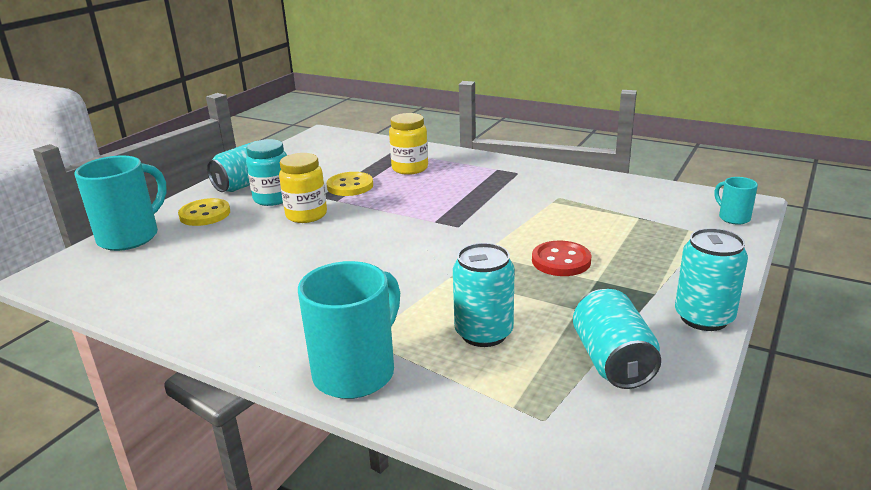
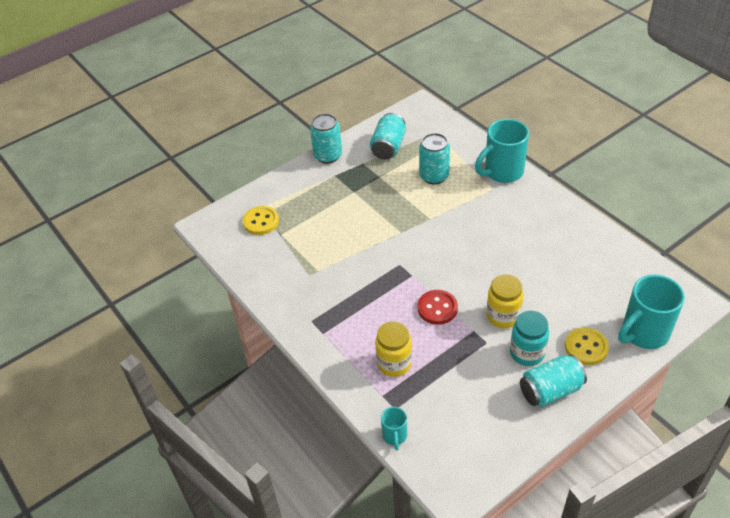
camera: 155 degrees left, 20 degrees up
(350, 186) = (457, 350): yellow button -> yellow button (261, 221)
(561, 261) = (360, 211): red button -> red button (437, 308)
(733, 218) = (228, 215): turquoise mug -> turquoise mug (394, 436)

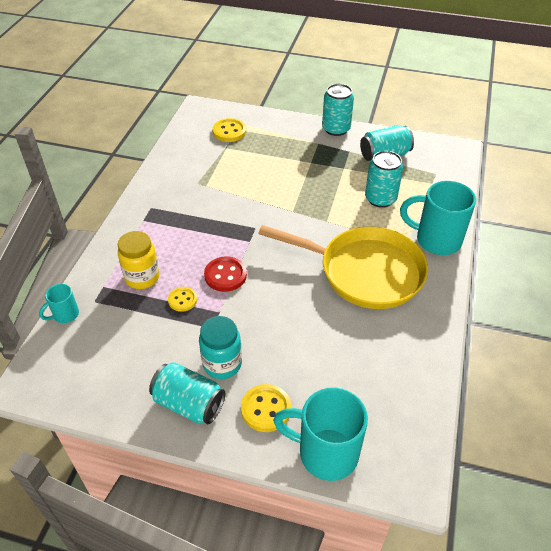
camera: 50 degrees right, 0 degrees up
(442, 348) = (182, 300): none -> yellow button
(501, 226) = (364, 272): none -> yellow pan
(503, 316) = (253, 325): yellow jar -> none

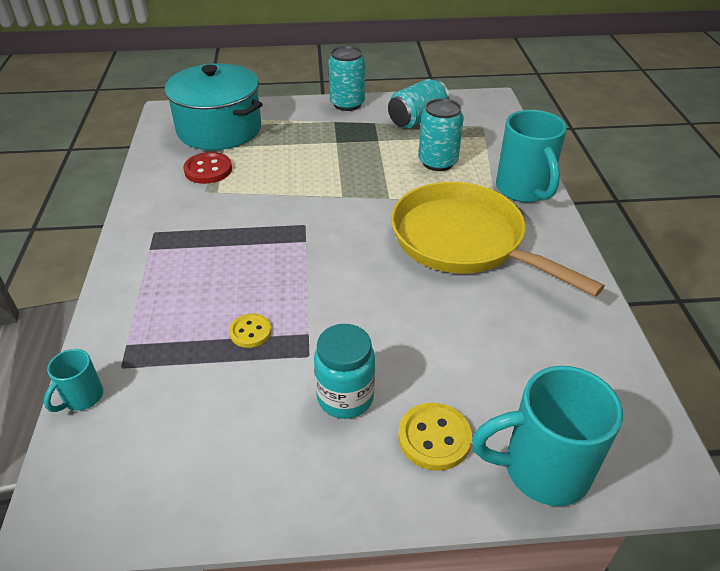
camera: 20 degrees left, 5 degrees down
(142, 277) = (180, 318): yellow jar -> none
(189, 404) = (325, 464): turquoise can -> none
(225, 275) = (294, 287): red button -> red button (208, 170)
(229, 131) = (219, 129): yellow button -> turquoise pot
(364, 272) = (464, 241): yellow pan -> yellow pan turned 135 degrees counterclockwise
(436, 240) = (524, 190): turquoise mug -> turquoise mug turned 105 degrees counterclockwise

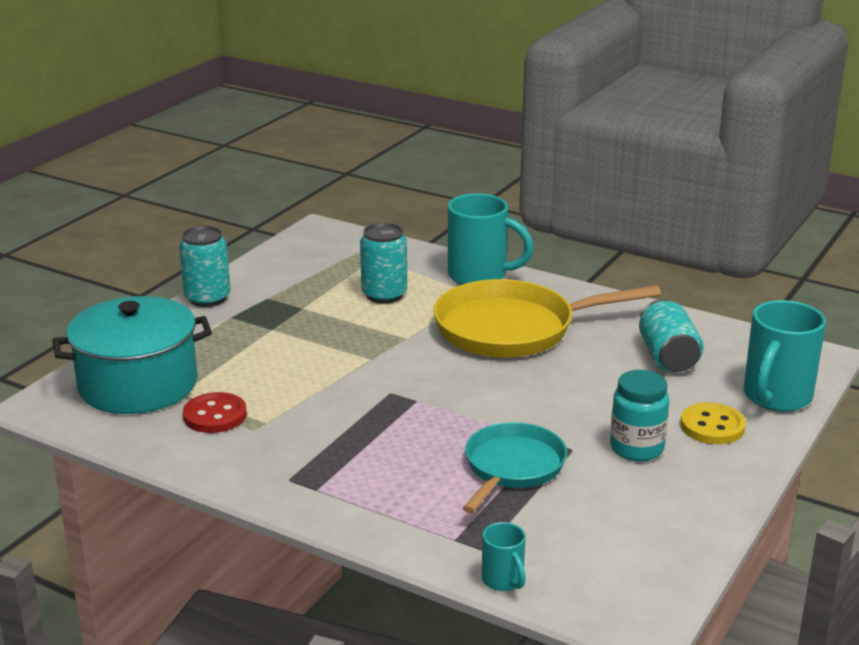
camera: 55 degrees left, 15 degrees down
(250, 332) = (512, 468): yellow button -> turquoise pan
(417, 119) = (297, 276): turquoise can -> turquoise can (668, 357)

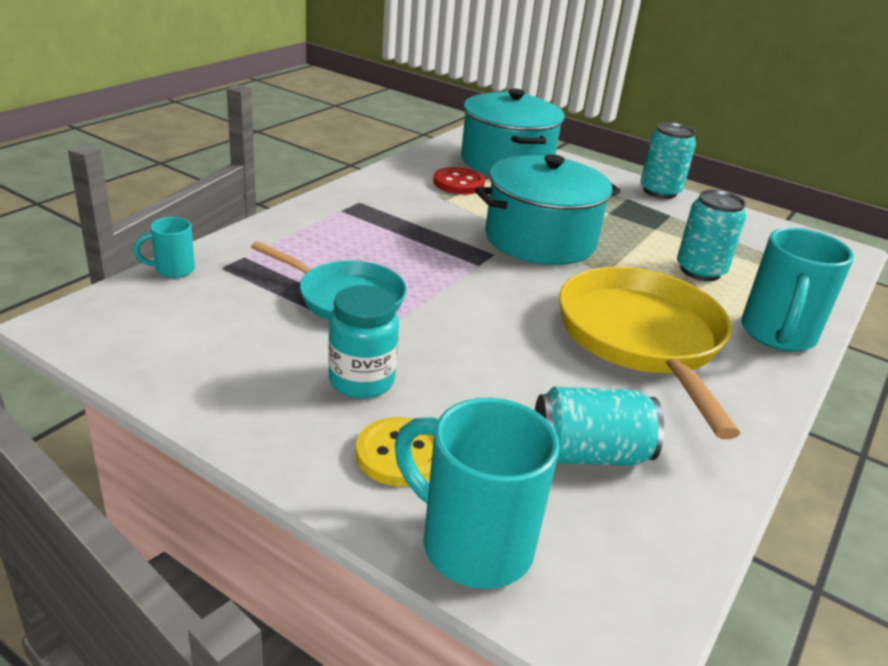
camera: 90 degrees right, 5 degrees up
(349, 367) = (540, 239): none -> turquoise pot

